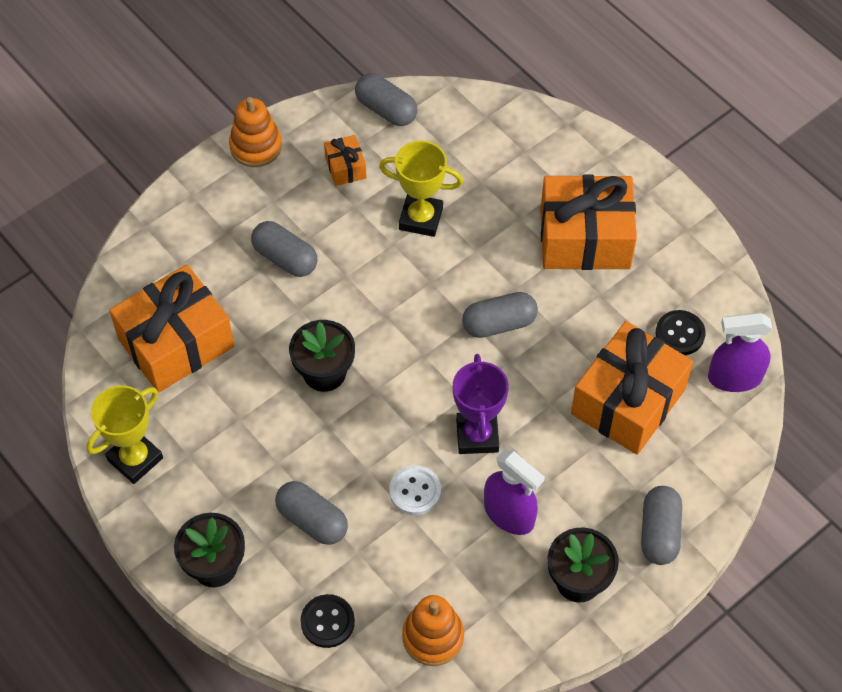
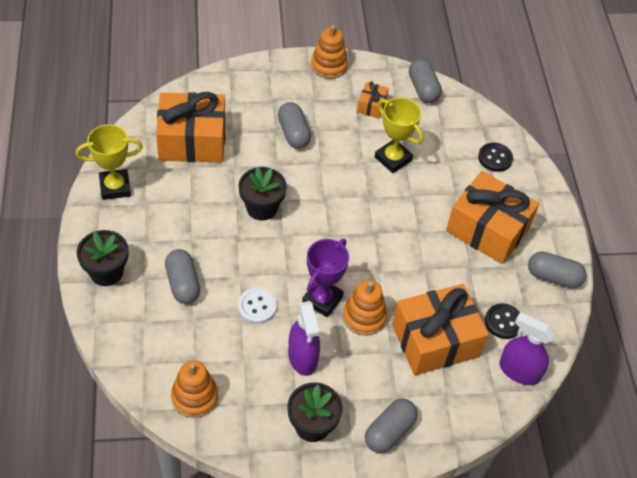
camera: 30 degrees right, 5 degrees down
(327, 622) = (141, 345): black button -> black button (495, 158)
(499, 323) = (391, 245): grey capsule -> grey capsule (553, 277)
(536, 425) = (364, 317): none -> orange stacking toy

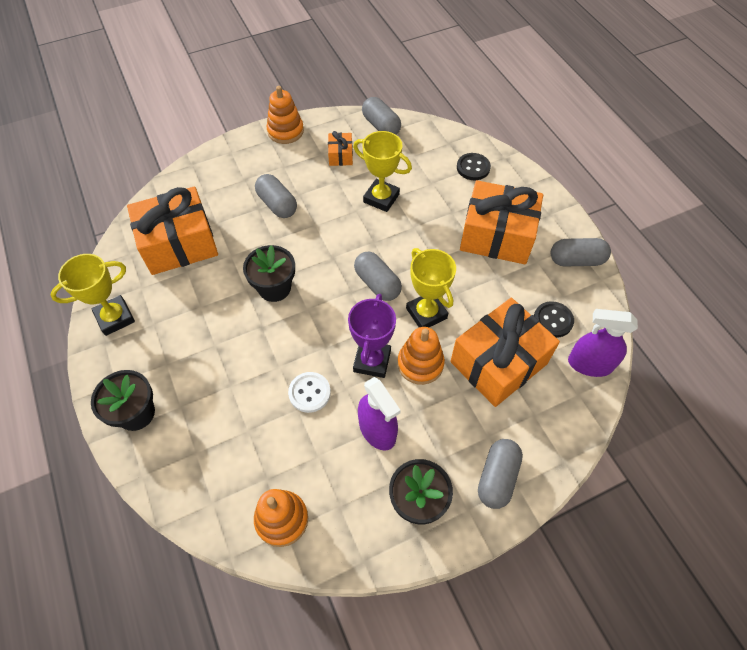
camera: 15 degrees left, 5 degrees up
(183, 283) = (223, 396): grey capsule -> grey capsule (377, 283)
(389, 276) = (426, 313): none -> yellow trophy

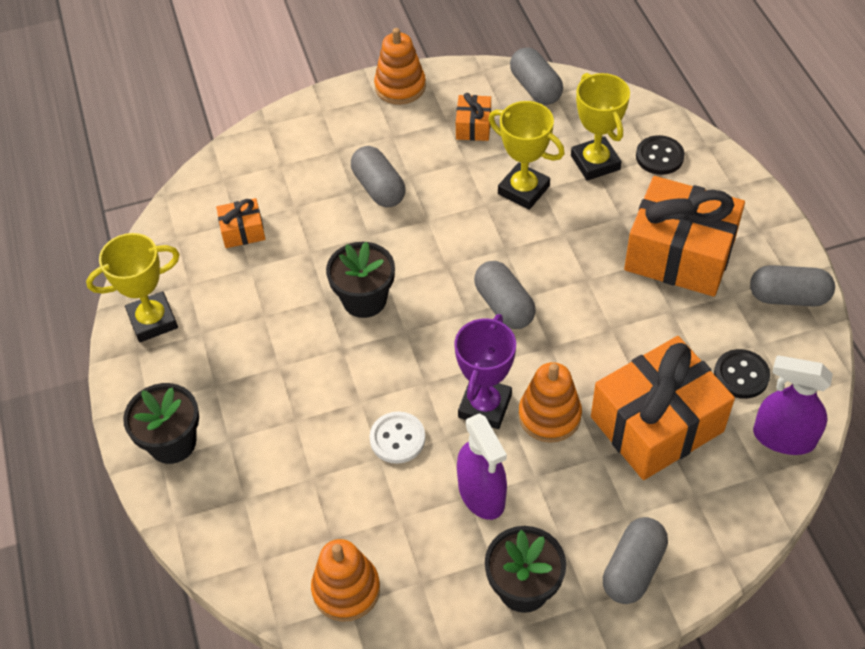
camera: 10 degrees right, 5 degrees down
(179, 244) = (243, 231): orange gift -> orange gift, size x0.45
(426, 313) = (566, 351): yellow trophy -> yellow trophy (595, 162)

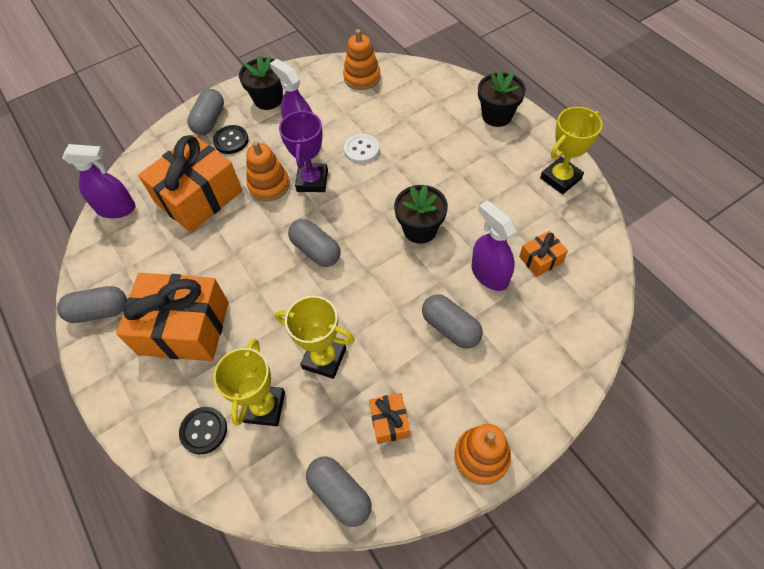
camera: 165 degrees right, 5 degrees up
(309, 229) = (489, 274): none -> purple spray bottle
(595, 162) = (264, 407): yellow trophy -> yellow trophy turned 45 degrees clockwise
(741, 375) = (141, 242): black button -> black button (231, 140)

